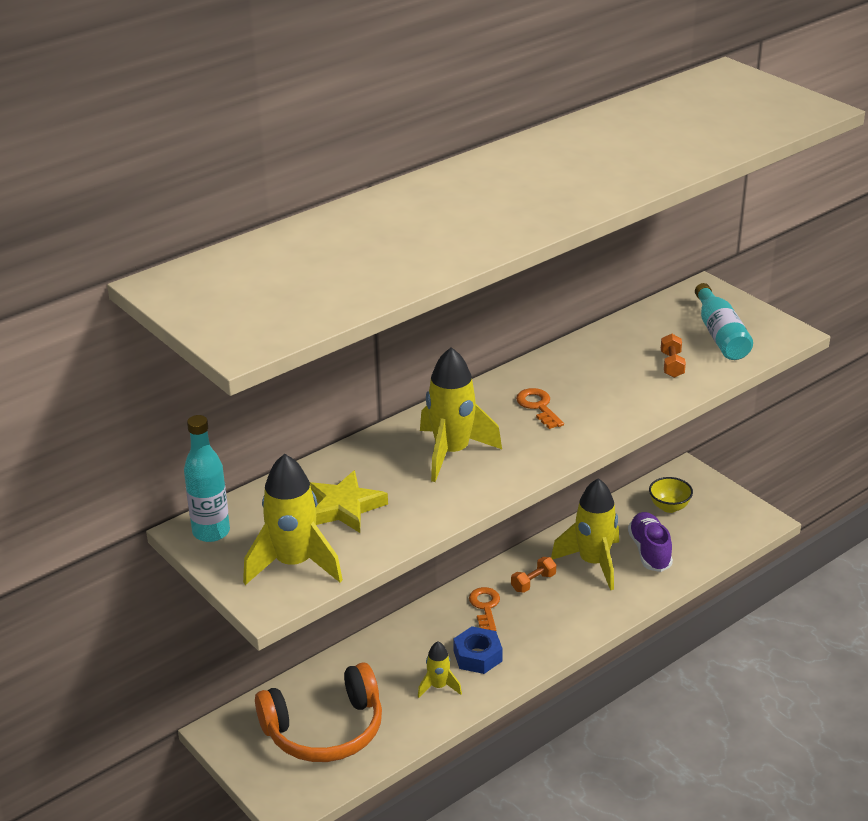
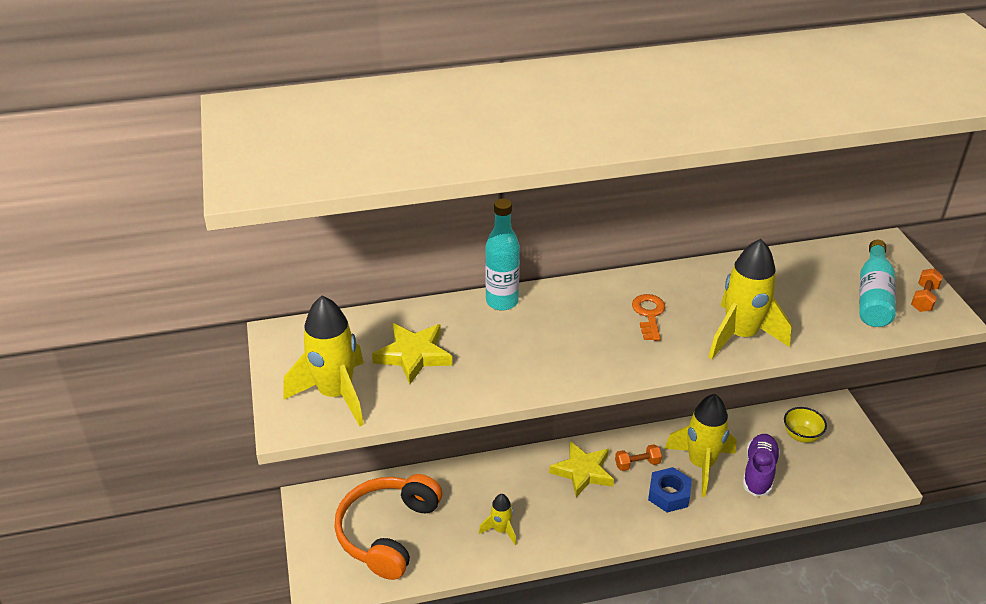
camera: 25 degrees right, 5 degrees up
(211, 532) = (293, 341): turquoise bottle -> turquoise bottle (502, 302)
(325, 730) = (388, 532): orange headphones -> orange headphones turned 105 degrees clockwise
(452, 452) = (541, 334): yellow rocket -> yellow rocket (740, 336)
(477, 656) = (550, 515): blue nut -> blue nut (669, 494)
(485, 607) = (583, 472): orange key -> yellow star
(672, 365) = (804, 312): orange dumbbell -> orange dumbbell (924, 298)

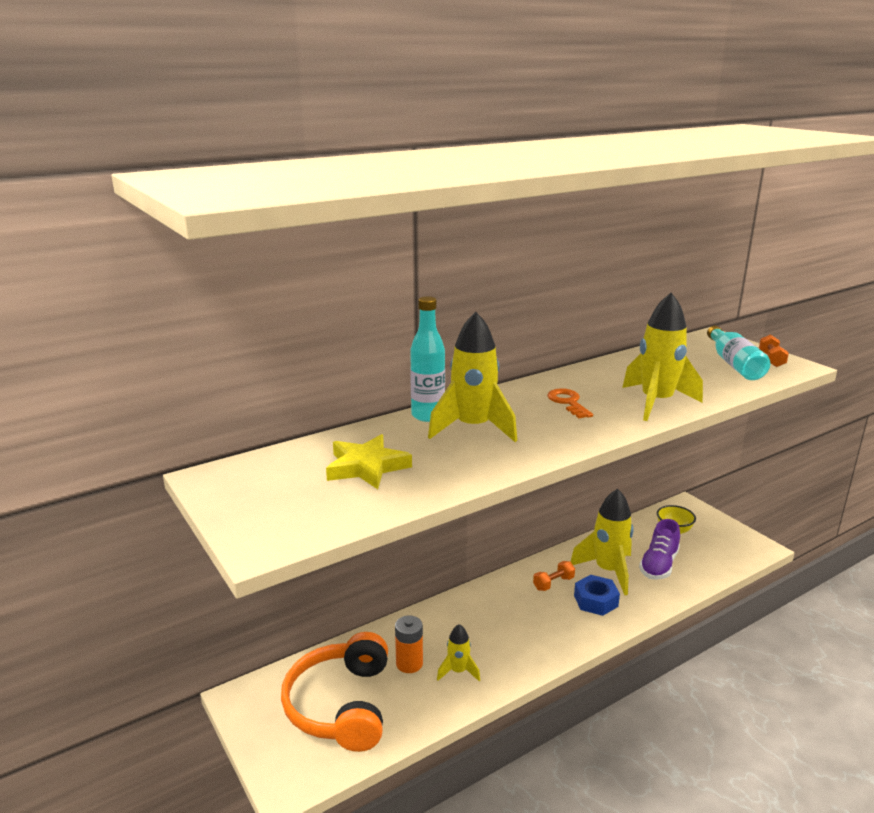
camera: 20 degrees left, 15 degrees down
(335, 394) = (301, 512): yellow rocket -> yellow rocket (473, 428)
(461, 510) = (409, 664): none -> orange battery
(583, 472) = (508, 601): yellow star -> none
(759, 472) = (659, 565): purple shoe -> purple shoe turned 150 degrees counterclockwise

